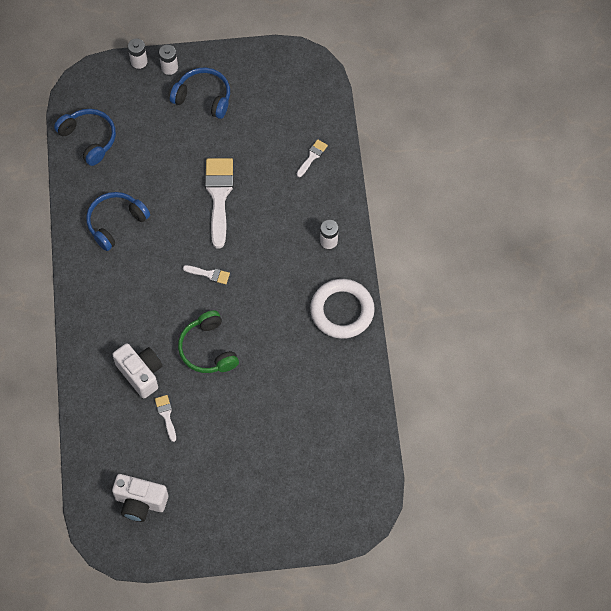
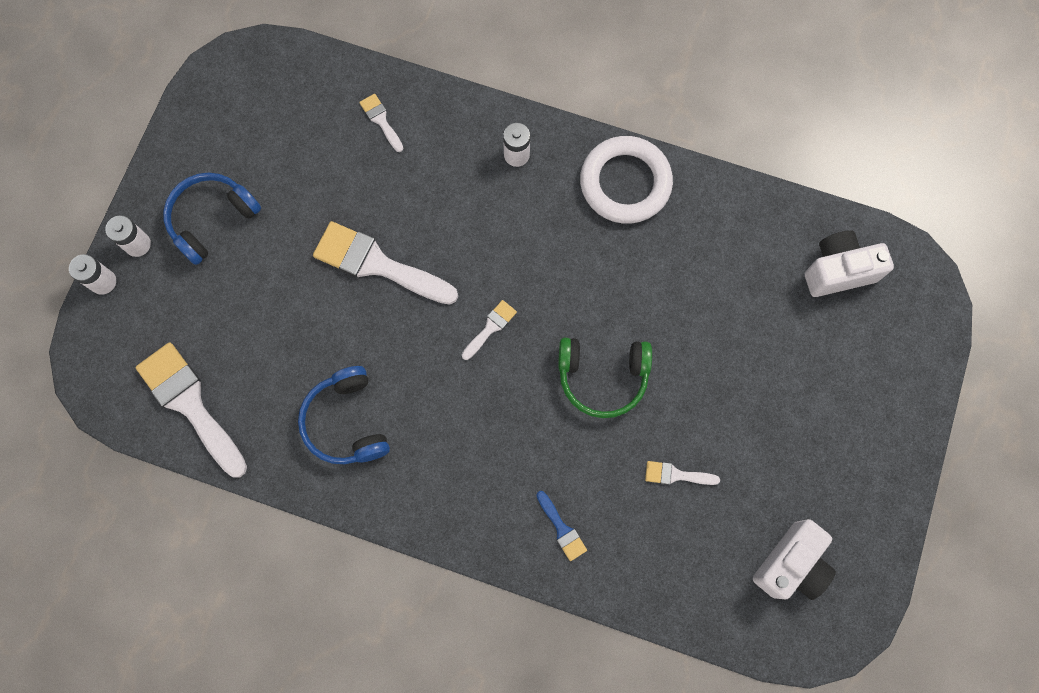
camera: 65 degrees left, 10 degrees up
(89, 139) = (190, 404): blue headphones -> white brush
(104, 364) = (562, 529): none -> blue brush
(141, 373) = (598, 484): white camera -> white camera (838, 271)

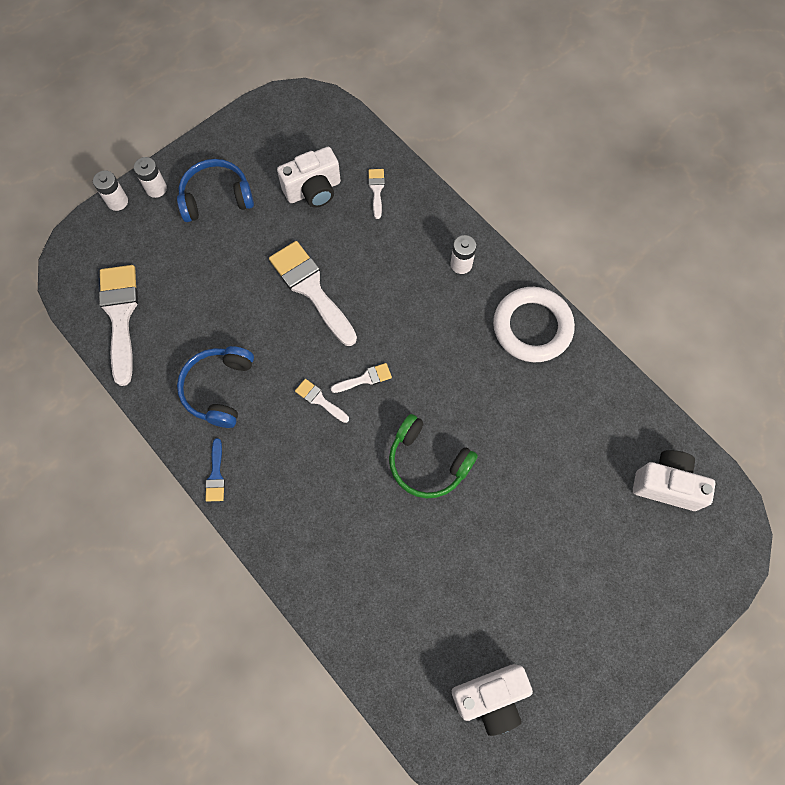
camera: 30 degrees right, 5 degrees down
(313, 156) = (313, 190): none -> white camera
(562, 529) = (326, 560): blue brush -> blue brush (216, 475)
(676, 475) = (440, 570): white brush -> white brush (319, 400)

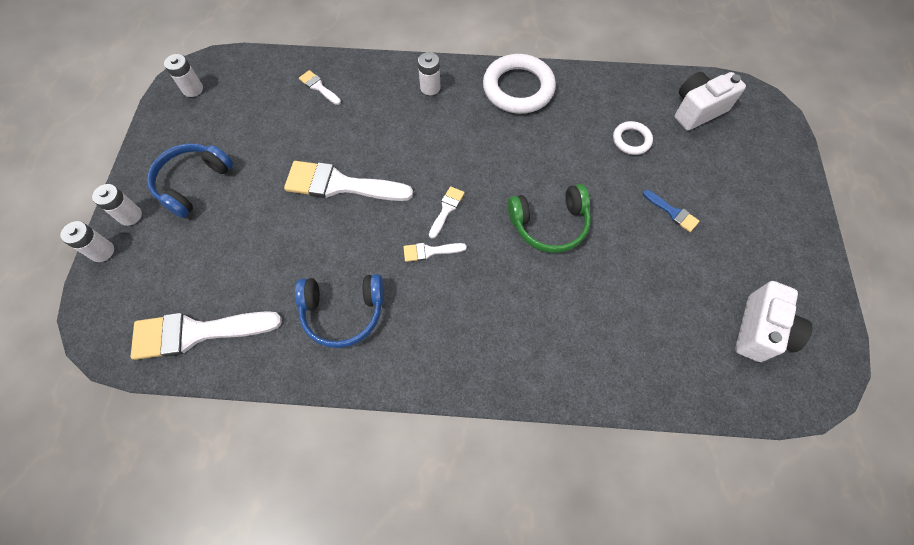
camera: 45 degrees left, 5 degrees down
(120, 316) = (197, 332): white brush -> white brush turned 45 degrees counterclockwise
(216, 475) = (409, 375): blue brush -> blue brush (672, 212)
(219, 389) = (343, 312): blue headphones -> blue headphones turned 60 degrees counterclockwise
(286, 115) = (193, 89): none -> white battery
(313, 190) = (270, 121): white camera -> none
(574, 457) = (631, 140): none -> white ring

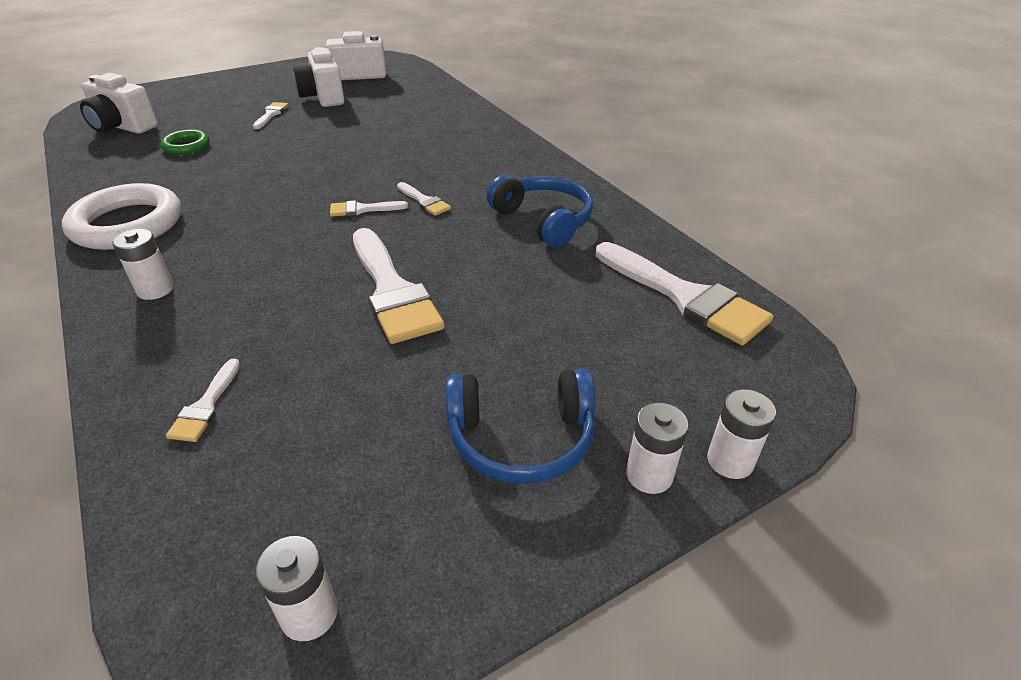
camera: 125 degrees left, 25 degrees down
(549, 224) = (332, 156): green headphones -> none
(631, 140) = (186, 146): white ring -> green ring
(672, 212) = (271, 114): blue brush -> white brush
(699, 269) = (323, 97): none -> white camera

